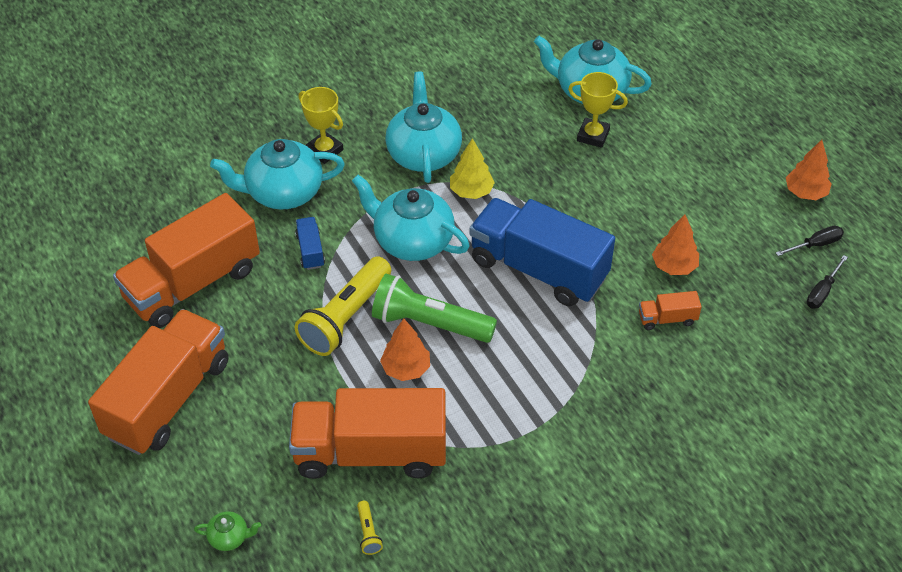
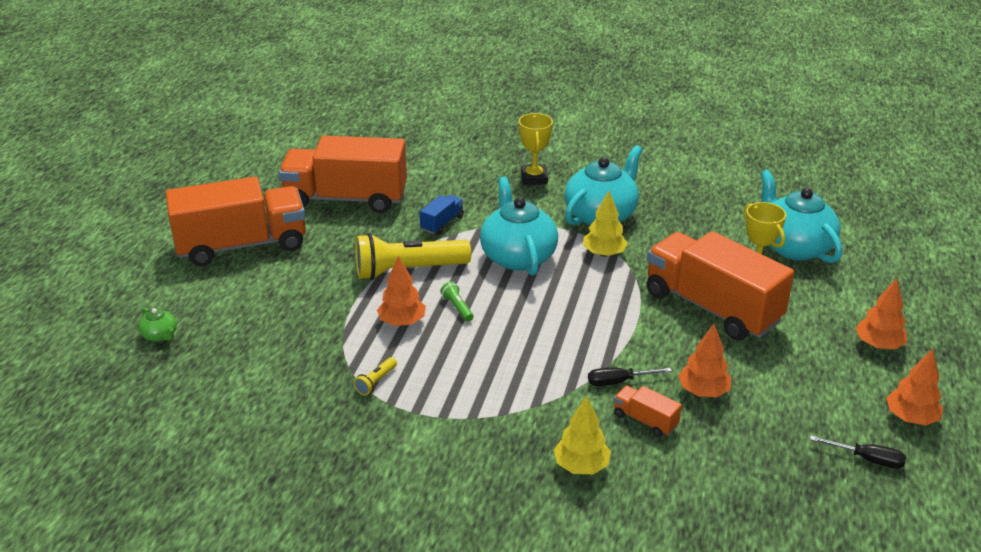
camera: 45 degrees right, 15 degrees down
(283, 192) = (472, 185): turquoise teapot -> none
(368, 533) = (235, 393): yellow flashlight -> yellow flashlight (376, 382)
(370, 452) = (307, 351): orange truck -> orange truck (711, 307)
(429, 323) = (457, 307): green flashlight -> green flashlight, size x0.41
(538, 269) = (586, 326): blue truck -> none
(672, 387) = (581, 466): none -> yellow tree
(730, 145) = (878, 345): none -> orange tree
(822, 292) = (824, 496): black screwdriver -> black screwdriver (618, 382)

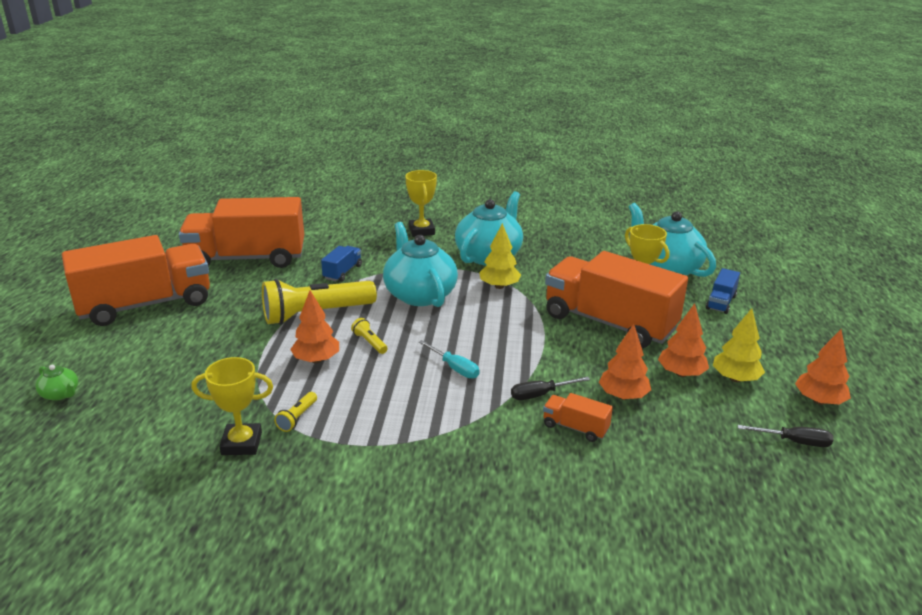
camera: 10 degrees left, 5 degrees down
(321, 403) = (241, 443): none -> yellow trophy
(457, 307) = (369, 342): green flashlight -> yellow flashlight
(538, 344) = (455, 368): none -> turquoise screwdriver
(581, 466) = (523, 478): yellow tree -> yellow tree (735, 378)
(843, 294) = (721, 302): none -> blue truck
(878, 345) = (766, 341): orange tree -> orange tree (681, 374)

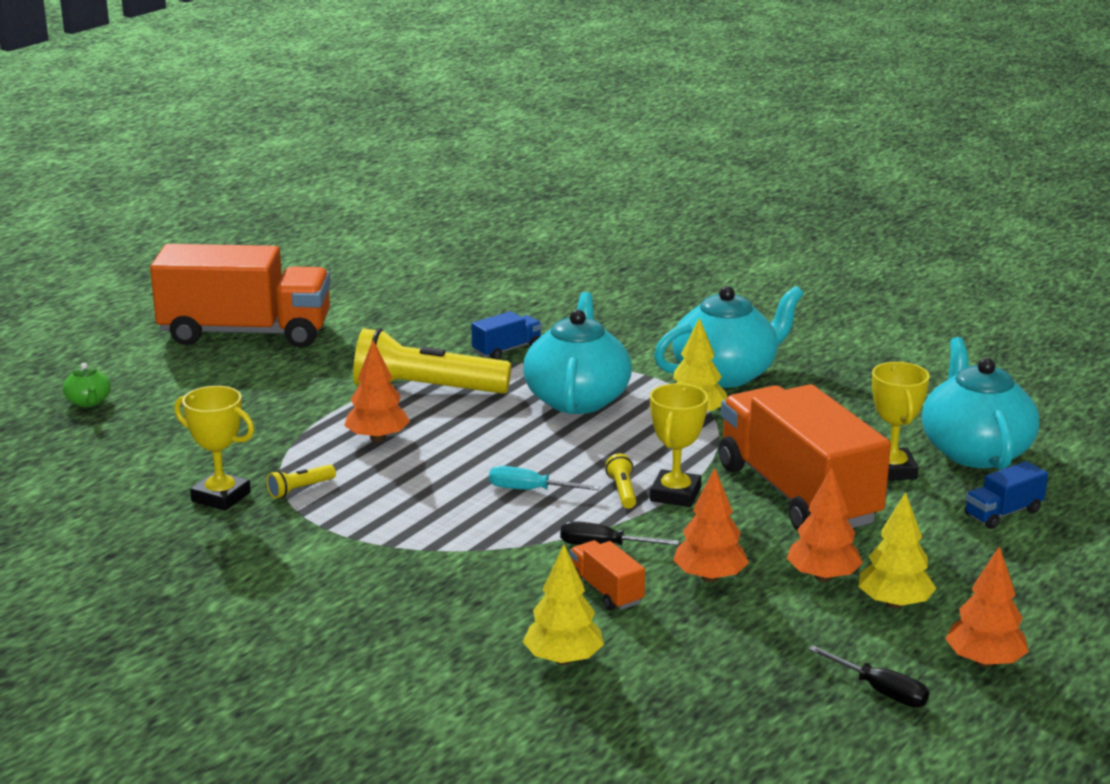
camera: 30 degrees right, 5 degrees down
(247, 258) = (406, 307): orange truck -> none
(369, 342) = (457, 436): yellow flashlight -> yellow flashlight (622, 491)
(421, 231) = (666, 322): yellow trophy -> yellow trophy (675, 494)
(455, 368) = (530, 490): turquoise screwdriver -> turquoise screwdriver turned 120 degrees clockwise
(604, 491) = (563, 659): none -> yellow tree

